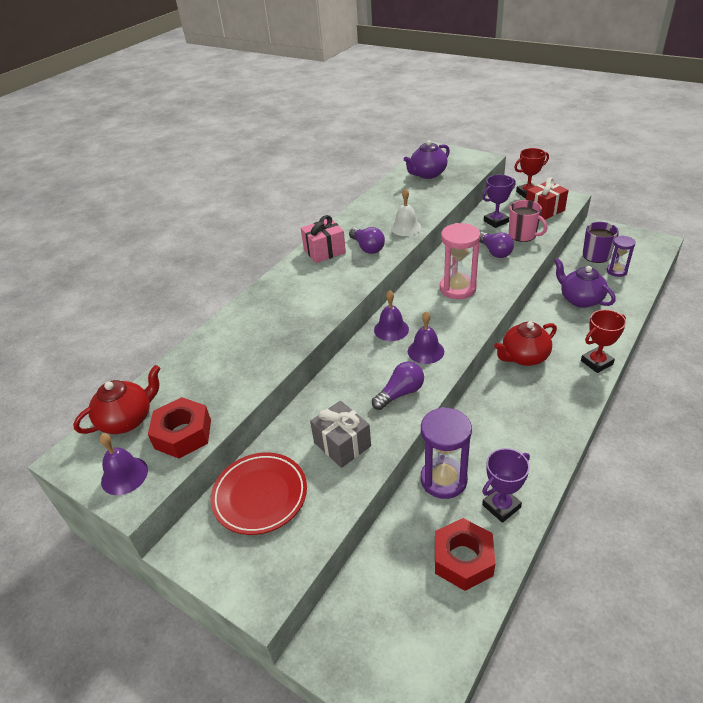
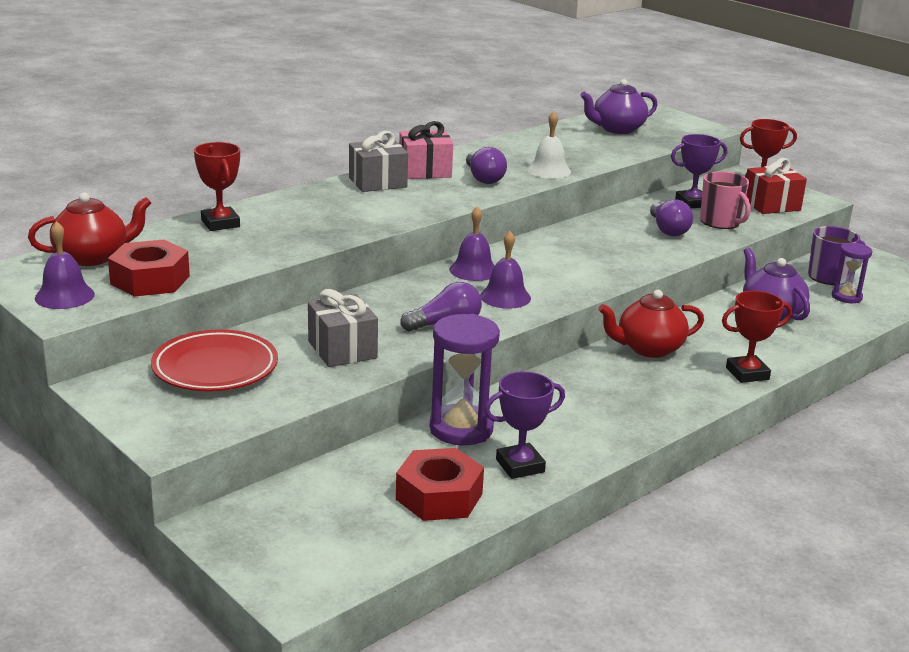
camera: 10 degrees right, 15 degrees down
(207, 350) = (220, 223): none -> red trophy
(298, 272) = (377, 182): none -> grey gift
(457, 288) = (590, 252): pink hourglass -> none

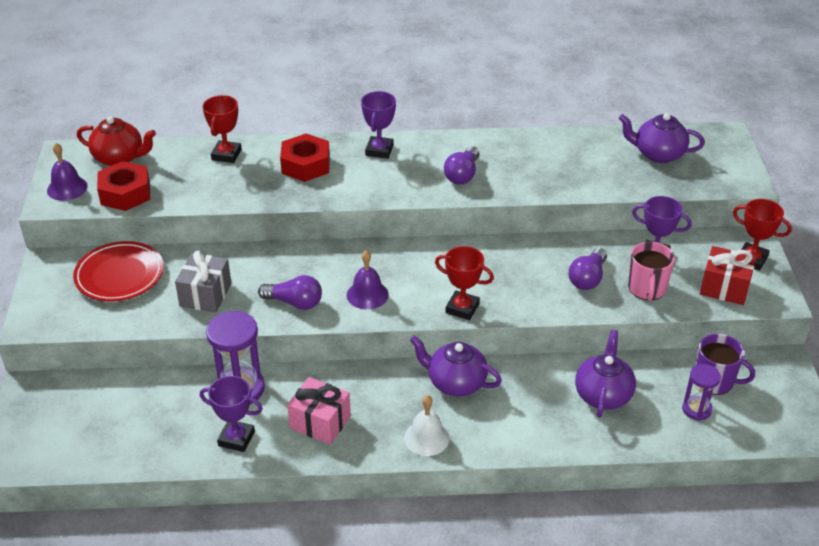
camera: 40 degrees right, 15 degrees up
(377, 182) = (379, 150): grey gift -> purple trophy
(425, 171) = (429, 150): pink gift -> pink gift (320, 422)
(439, 496) = (162, 435): red nut -> red nut (306, 165)
(473, 270) = (380, 258): purple bell -> none
(549, 170) = (526, 185): white bell -> white bell (426, 438)
(648, 349) = (455, 383): red teapot -> purple teapot
(747, 373) = (496, 443): red trophy -> red trophy (462, 308)

